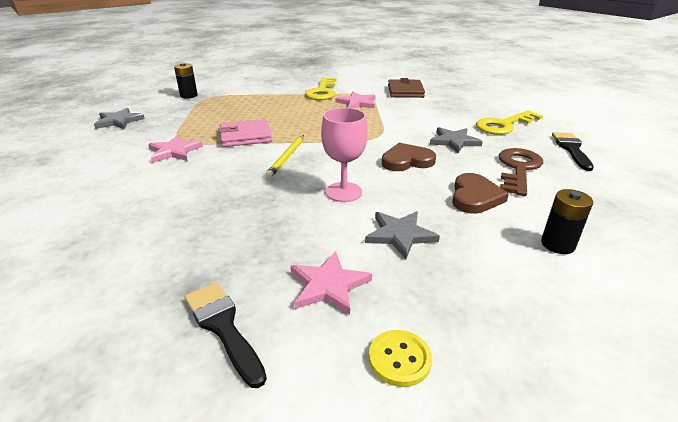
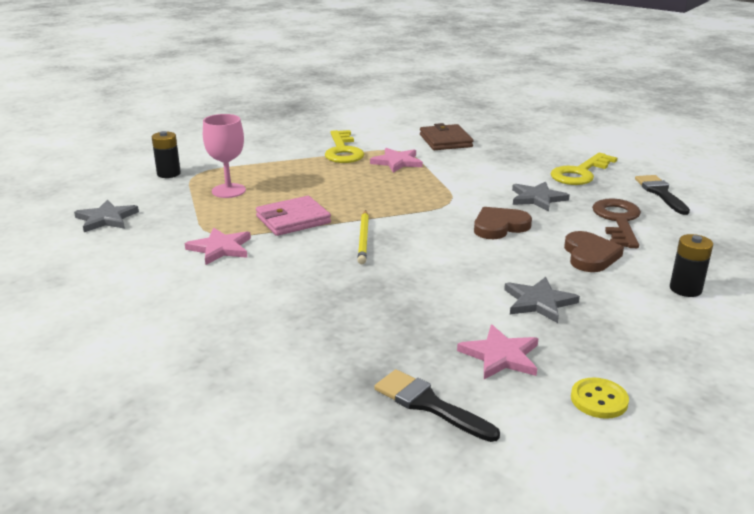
camera: 15 degrees left, 5 degrees down
(344, 192) = (455, 268): pink goblet -> pink goblet (228, 191)

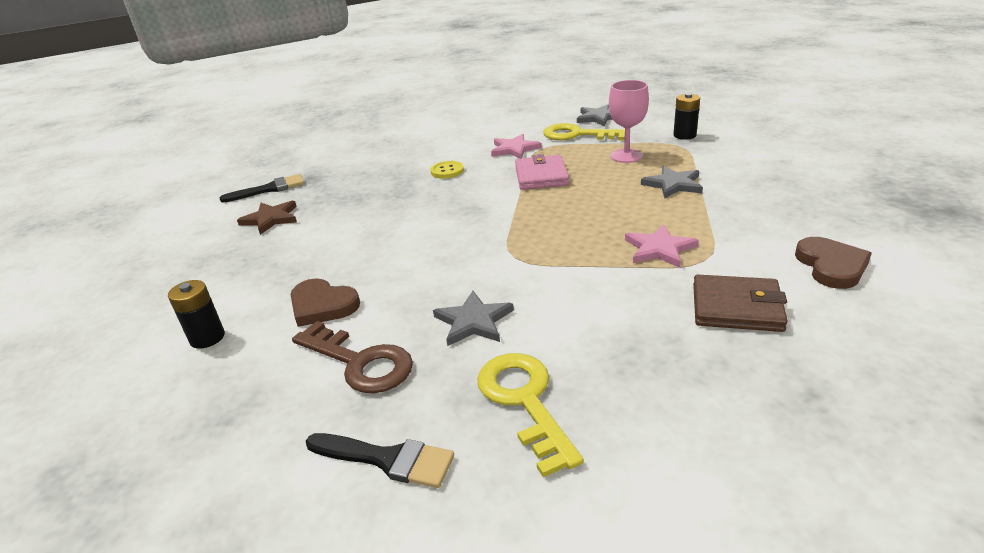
camera: 120 degrees right, 5 degrees up
(343, 151) = (717, 220): yellow key -> yellow key (577, 135)
(363, 239) = (477, 199): yellow pencil -> none
(499, 226) = (432, 271): brown heart -> brown heart (831, 266)
(500, 356) = (271, 219): pink star -> brown star
(539, 302) = (298, 251): grey star -> grey star (673, 184)
(599, 400) = (191, 239): yellow button -> yellow button (447, 171)

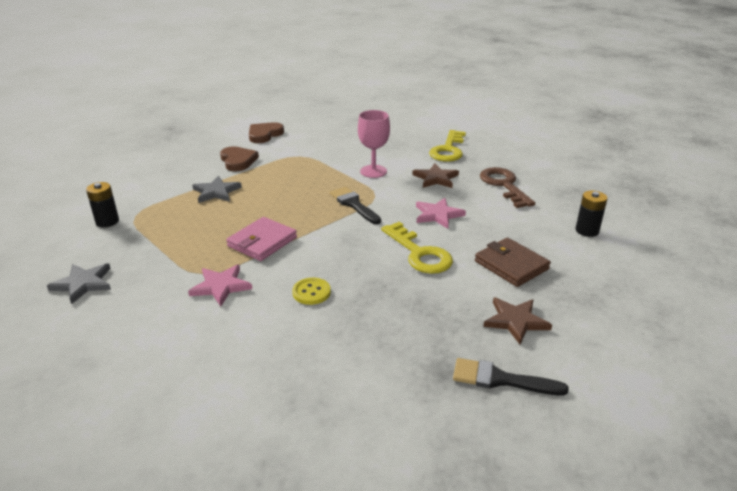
camera: 145 degrees left, 0 degrees up
(322, 305) = (508, 219): brown heart -> brown heart (238, 161)
(387, 459) = (513, 155): black brush -> black brush (353, 204)
(473, 321) = (435, 178): grey star -> brown star
(577, 135) = (149, 271): yellow key -> yellow key (419, 253)
(626, 156) = (180, 226): pink goblet -> pink goblet (373, 171)
(659, 249) = (305, 167): pink star -> pink star (438, 215)
(736, 307) = (328, 140): brown wallet -> brown wallet (511, 265)

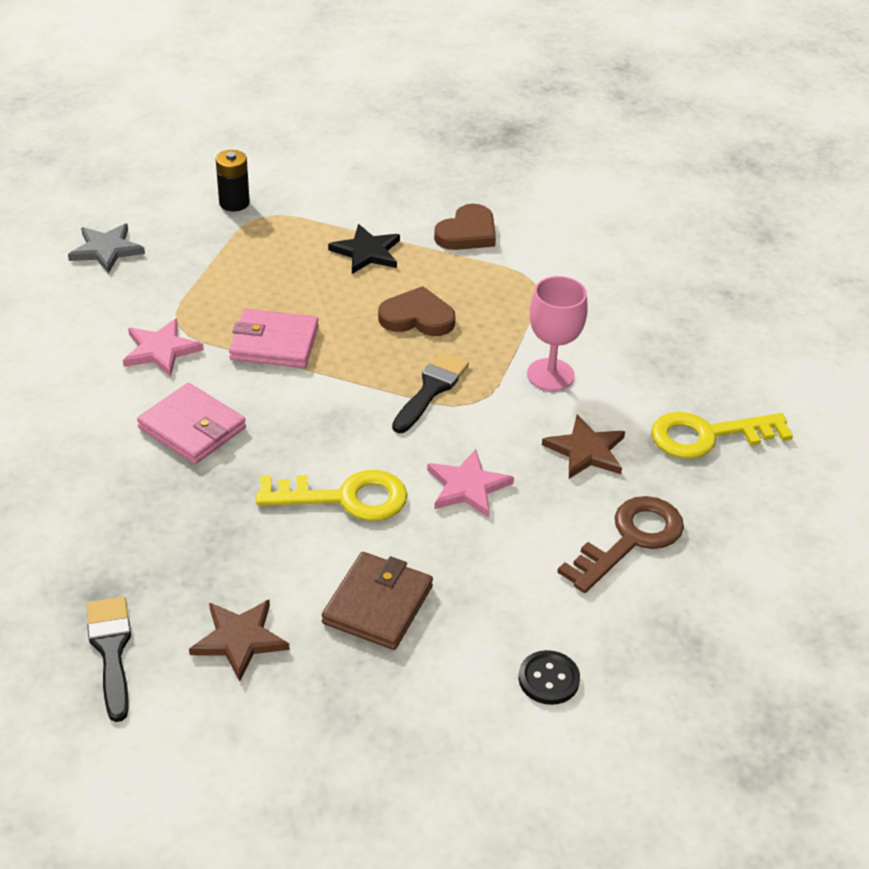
camera: 60 degrees right, 10 degrees up
(216, 192) = (367, 252): grey star -> black star
(264, 135) = (572, 221): brown heart -> brown heart (417, 317)
(311, 292) = (192, 428): yellow button -> pink wallet
(419, 253) = (345, 498): yellow key -> yellow key turned 120 degrees counterclockwise
(587, 231) = (548, 679): black battery -> black button

